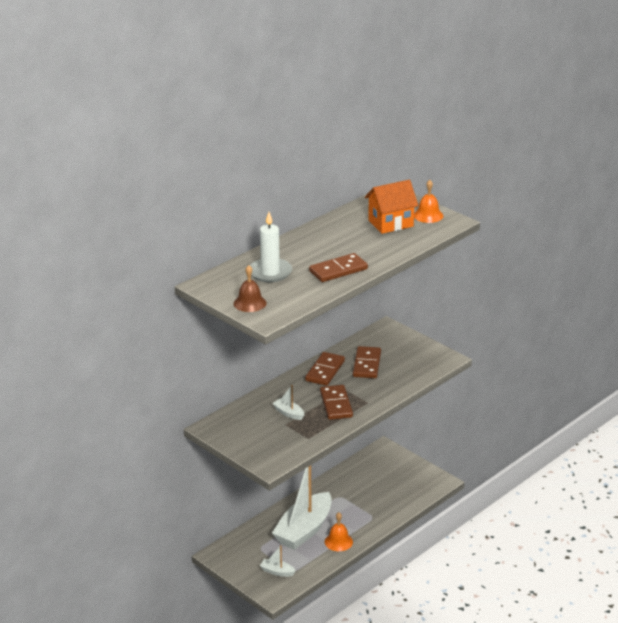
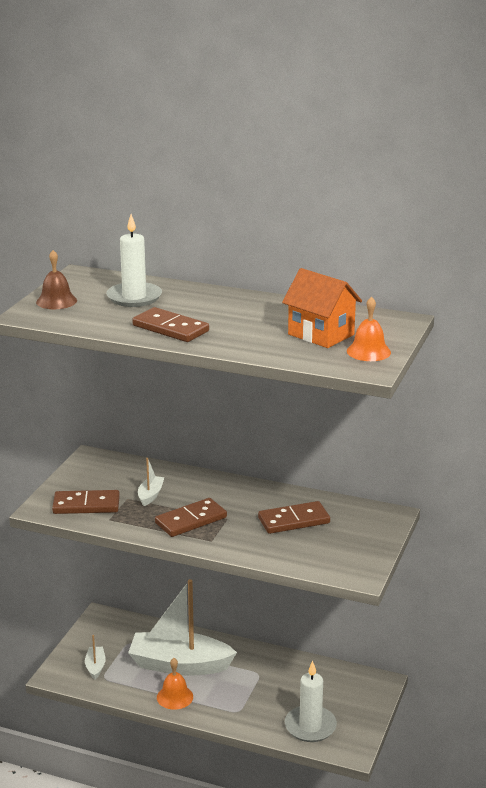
camera: 65 degrees right, 5 degrees down
(325, 371) = (255, 497): brown domino -> brown domino (86, 505)
(408, 491) = (310, 726): none -> white candle

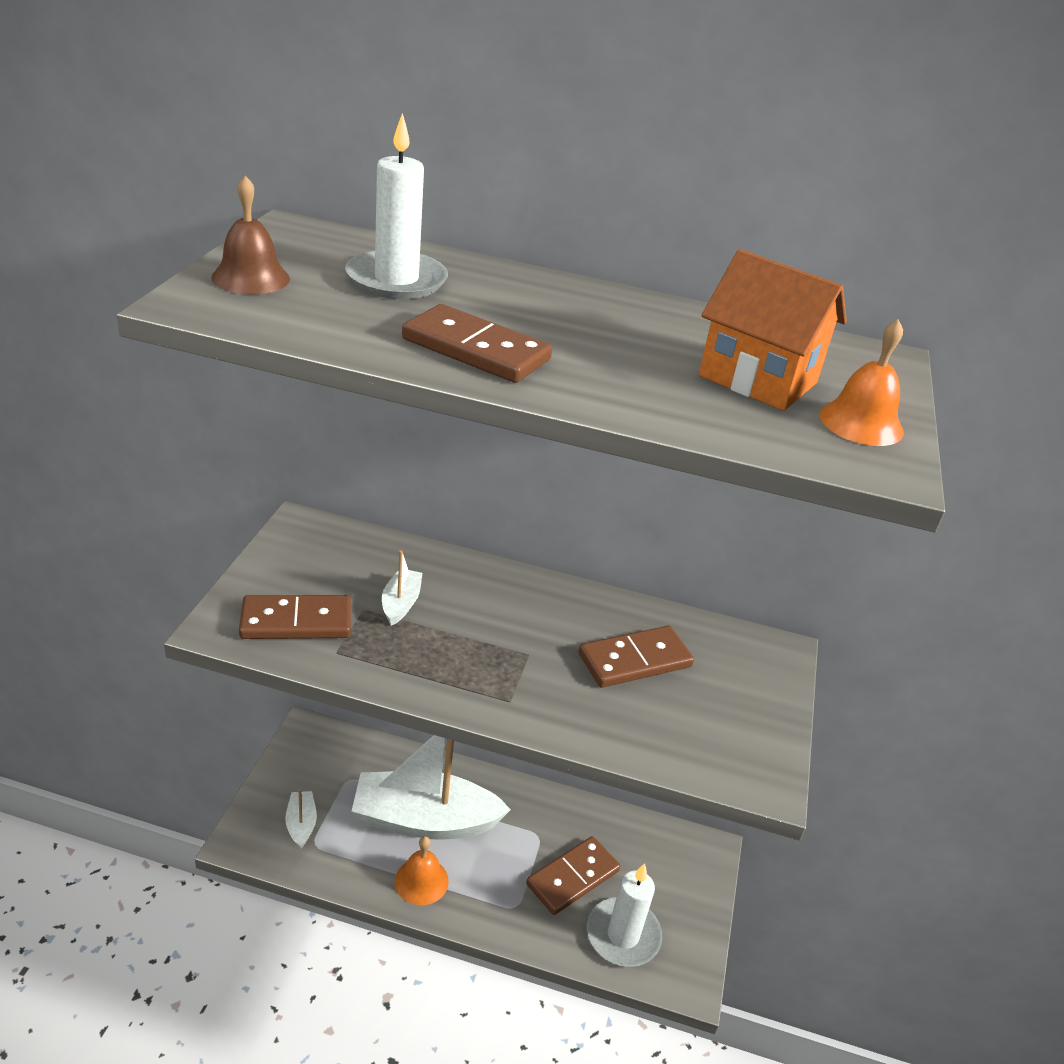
camera: 10 degrees left, 10 degrees up
(191, 520) = (471, 657): brown domino -> brown domino (572, 877)

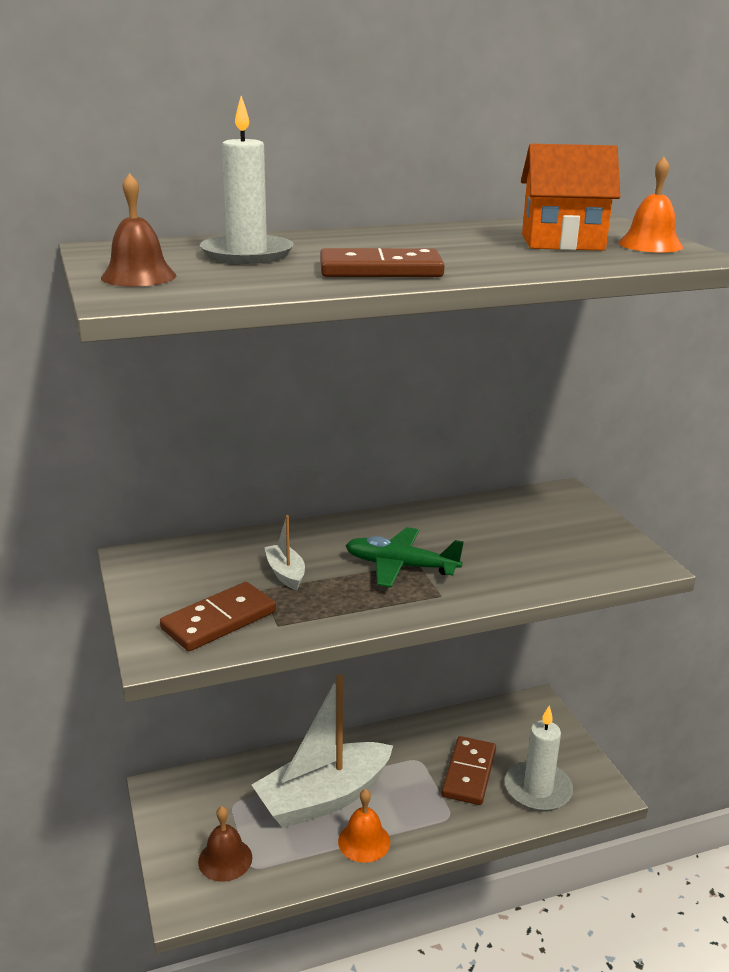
camera: 30 degrees left, 10 degrees down
(301, 824) = (225, 859): white boat -> brown bell
(509, 650) = (400, 566): none -> green plane
(635, 660) = (488, 535): brown domino -> none

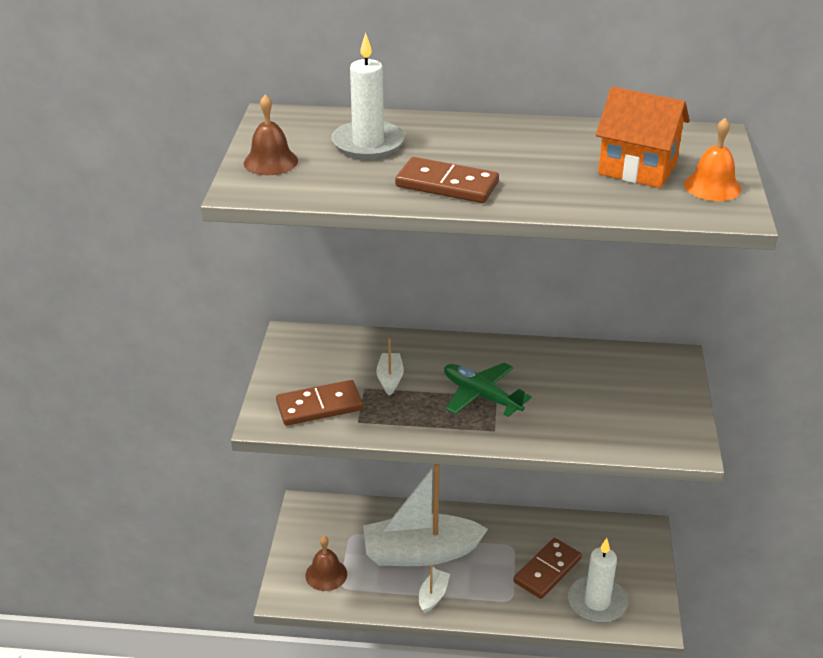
camera: 25 degrees right, 10 degrees up
(364, 841) = (433, 596): orange bell -> white boat

